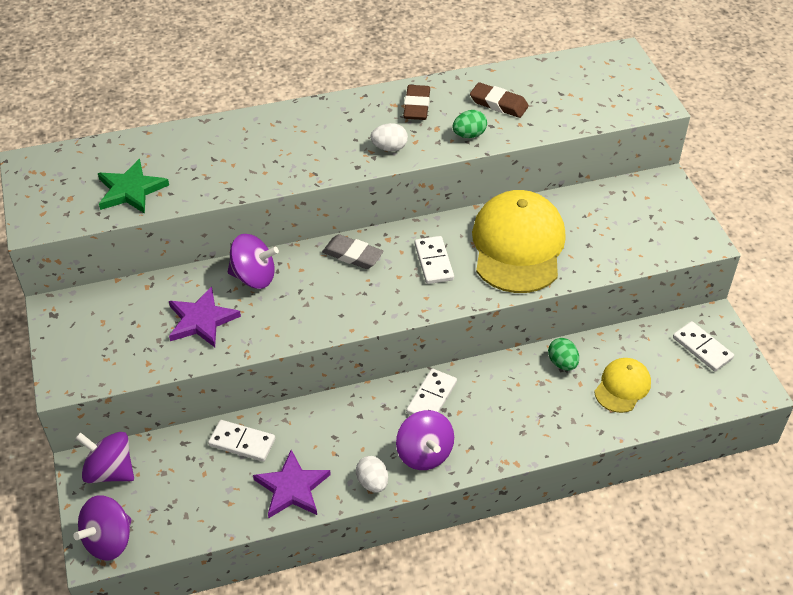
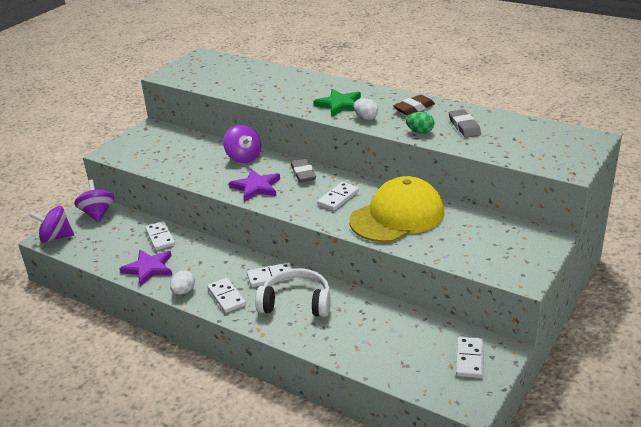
camera: 50 degrees right, 15 degrees down
(130, 190) = (220, 81): green star -> green star (339, 105)
(201, 320) = (194, 161): purple star -> purple star (256, 187)
(424, 453) = (226, 297): purple spinning top -> white domino
(497, 406) = (296, 303): none -> white headphones
(498, 104) = (464, 126): brown eraser -> grey eraser
(562, 363) = (366, 308): green egg -> none
(622, 387) = (382, 342): yellow cap -> none

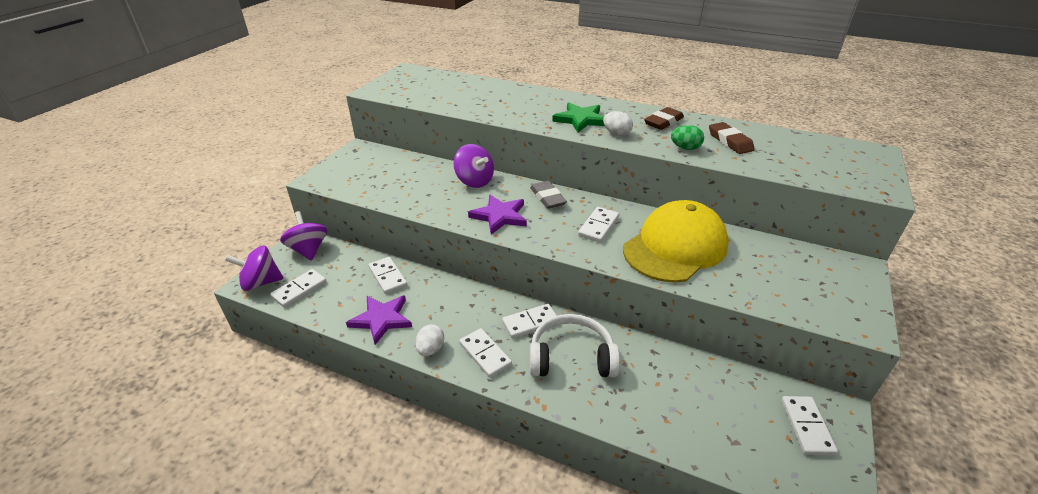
camera: 10 degrees left, 5 degrees up
(86, 244) = (299, 290): none -> white domino
(464, 126) = (730, 141): grey eraser -> brown eraser

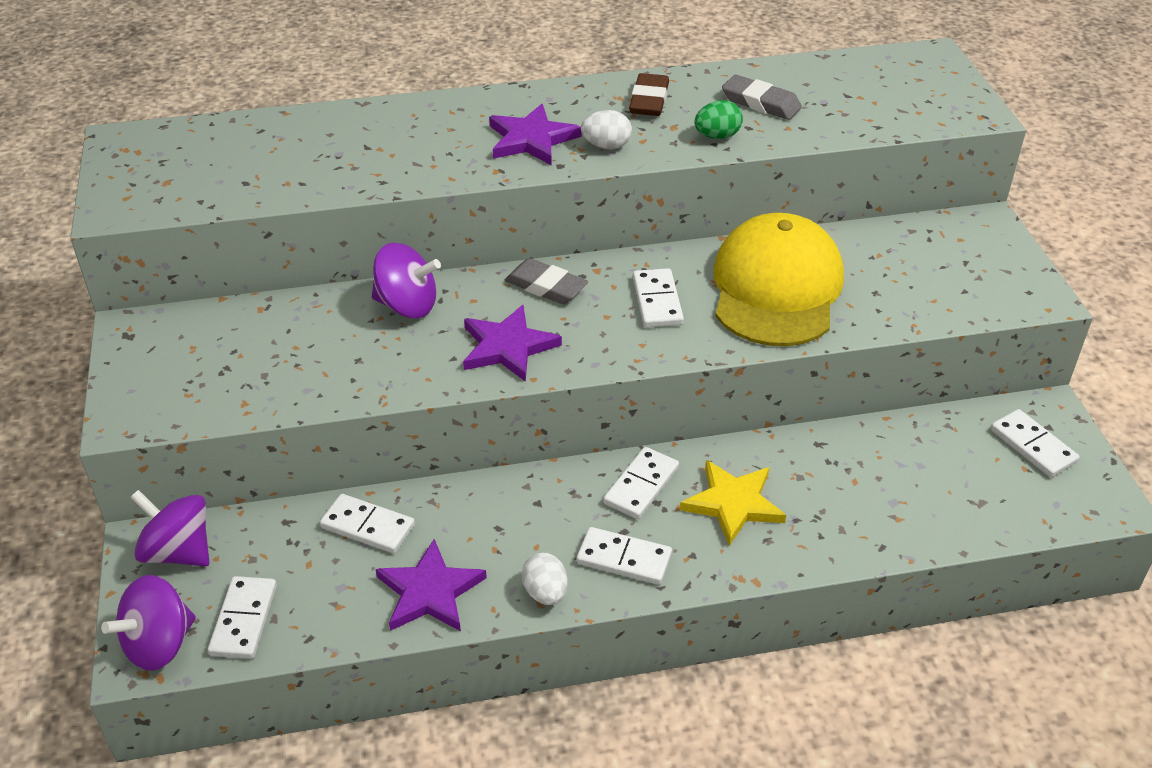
camera: 35 degrees left, 5 degrees up
(571, 357) = (733, 503): white headphones -> yellow star
(580, 120) = (531, 139): green star -> purple star
(730, 141) = (761, 103): brown eraser -> grey eraser

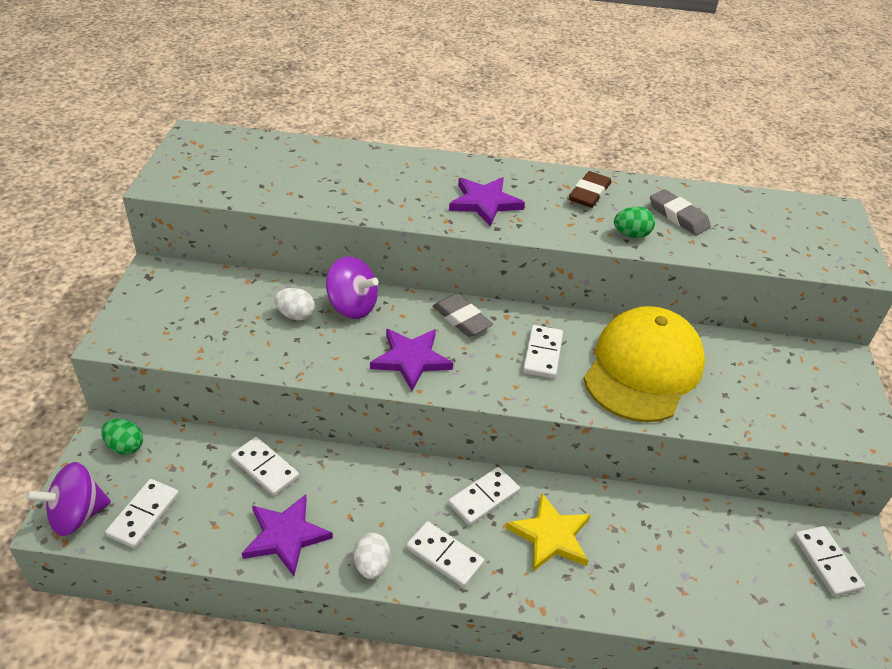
camera: 15 degrees right, 0 degrees up
(178, 551) = (125, 446): purple spinning top -> green egg
(606, 146) = (540, 221): white egg -> white egg (295, 315)

